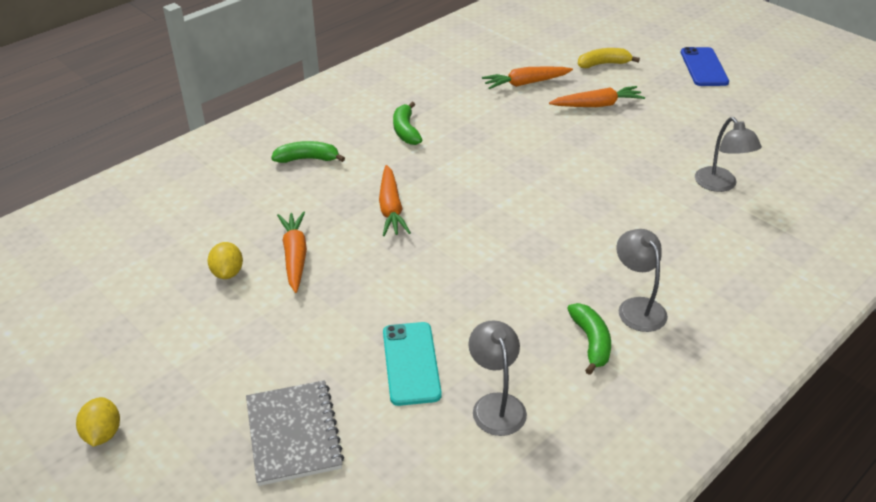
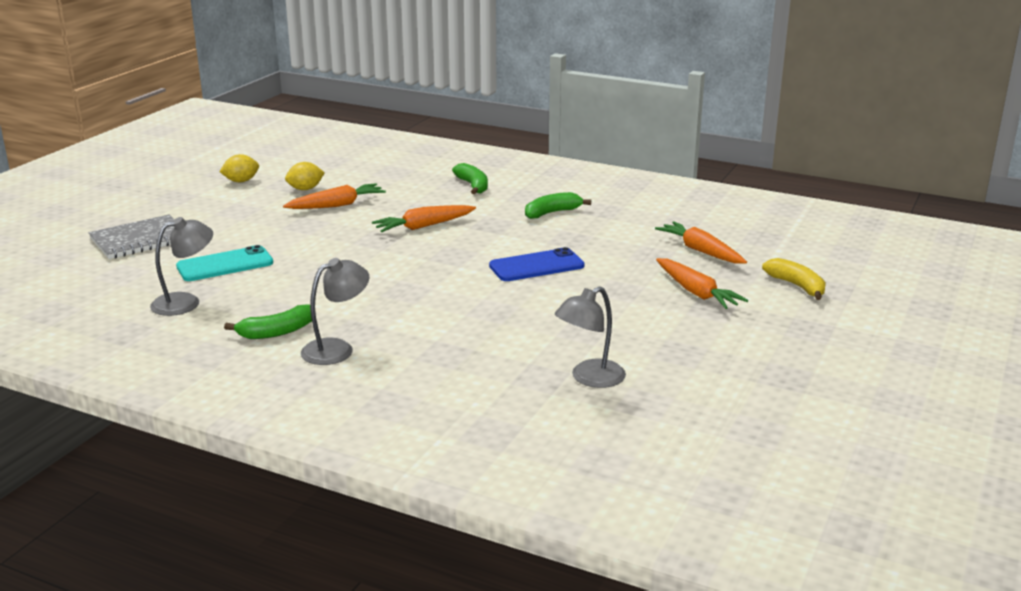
camera: 70 degrees right, 15 degrees down
(103, 434) = (131, 189): yellow lemon -> yellow lemon (241, 181)
(704, 67) = (871, 349): blue phone -> blue phone (536, 266)

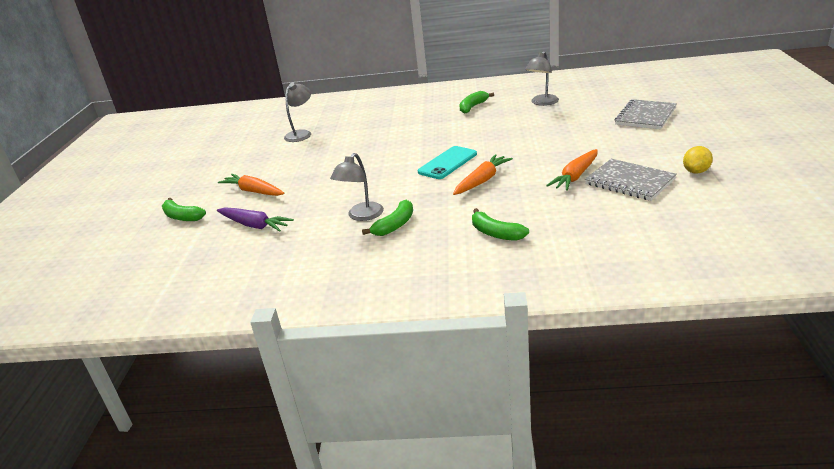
camera: 160 degrees right, 5 degrees up
(225, 265) = (562, 121): turquoise phone -> turquoise phone (447, 163)
(305, 189) = (629, 182): yellow lemon -> grey notebook
(337, 349) = (433, 110): grey lamp -> grey lamp (361, 216)
(536, 266) = (370, 177): blue phone -> none
(701, 251) = (254, 225): orange carrot -> purple carrot
(797, 286) = (182, 217): yellow banana -> green banana

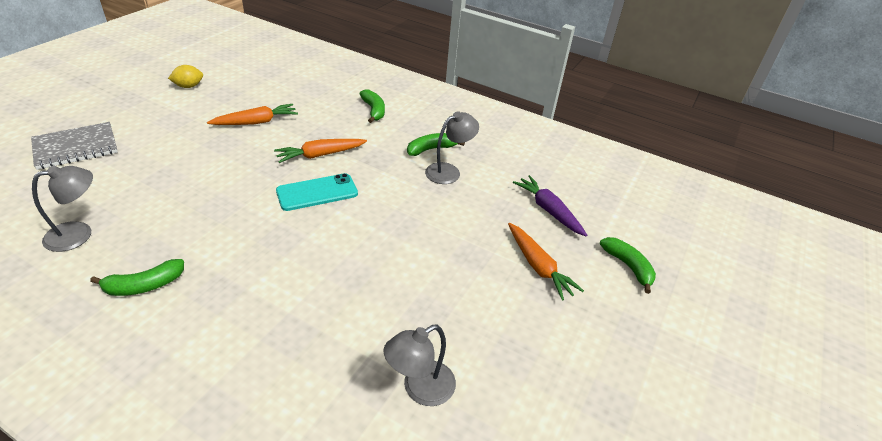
camera: 160 degrees left, 10 degrees up
(629, 182) = (237, 100): grey notebook -> none

